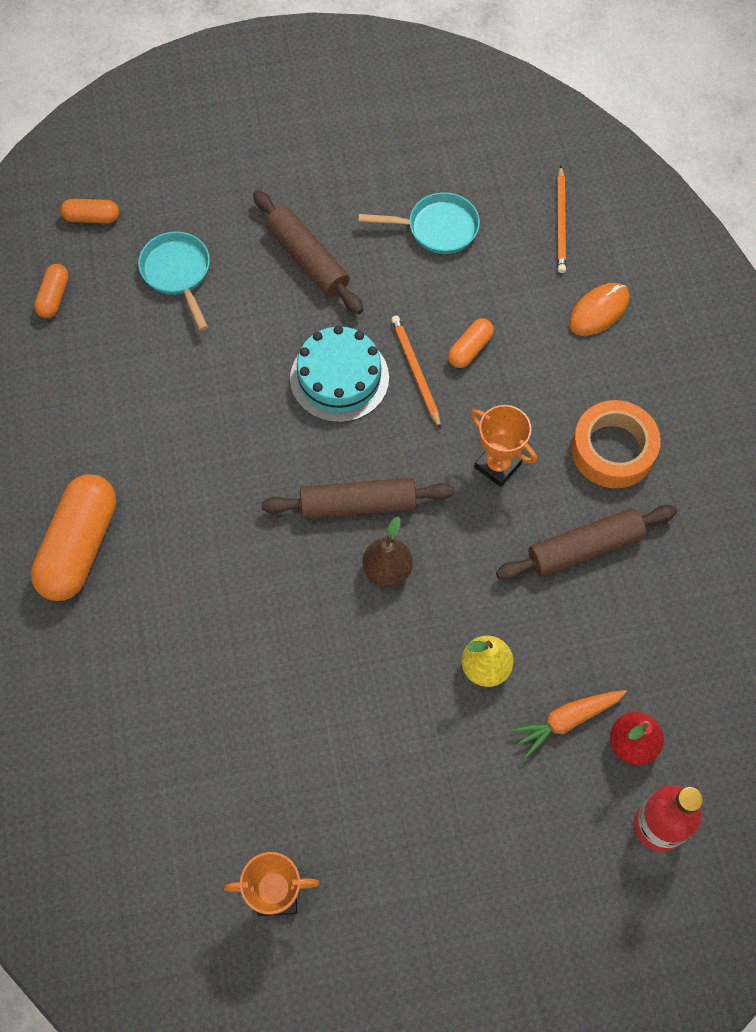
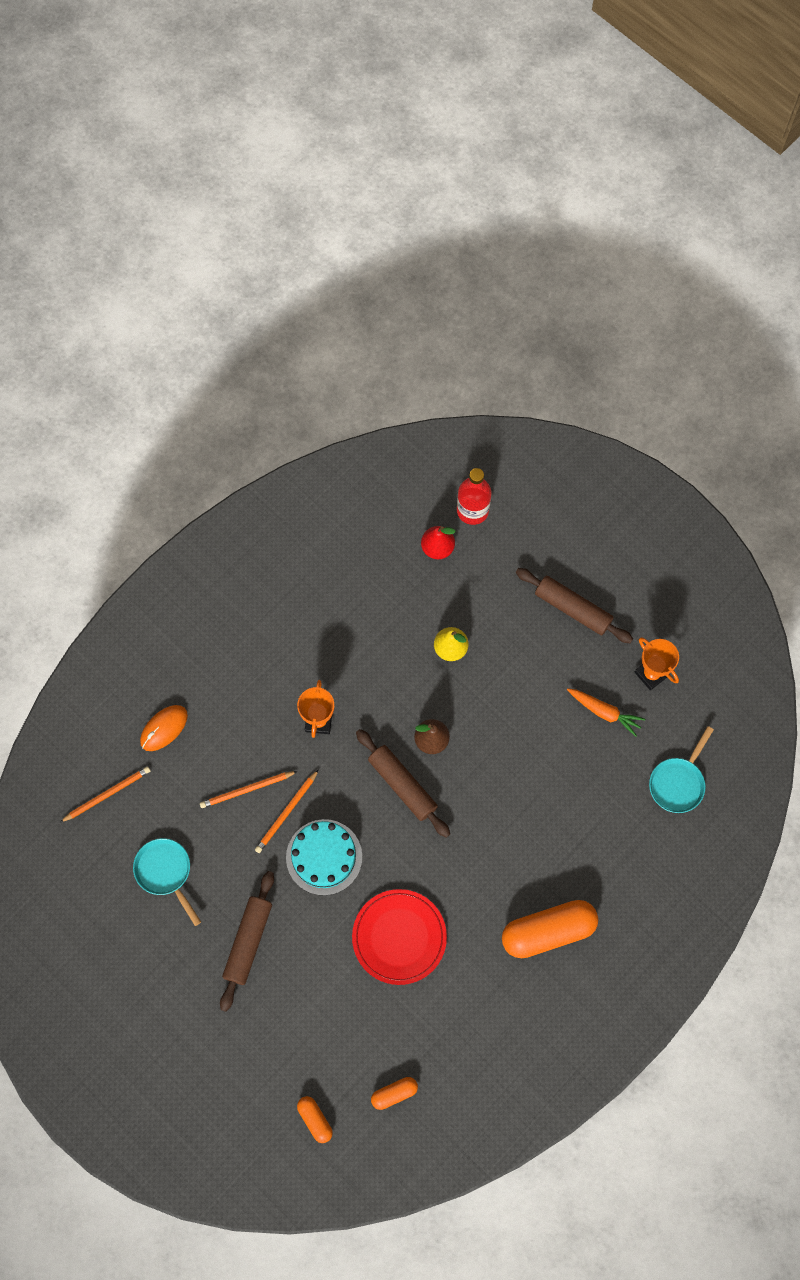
camera: 125 degrees left, 5 degrees up
(178, 273) = (318, 1022): turquoise pan -> turquoise pan (678, 783)
(198, 396) = (399, 937): none -> red plate
(470, 349) = (247, 790): orange capsule -> orange pencil
(567, 720) = (449, 588): orange carrot -> orange carrot (604, 712)
(584, 548) = (338, 639): brown rolling pin -> brown rolling pin (573, 609)
(598, 311) = (164, 728): orange mouse -> orange mouse turned 60 degrees counterclockwise
(613, 450) = (261, 661): orange tape -> none

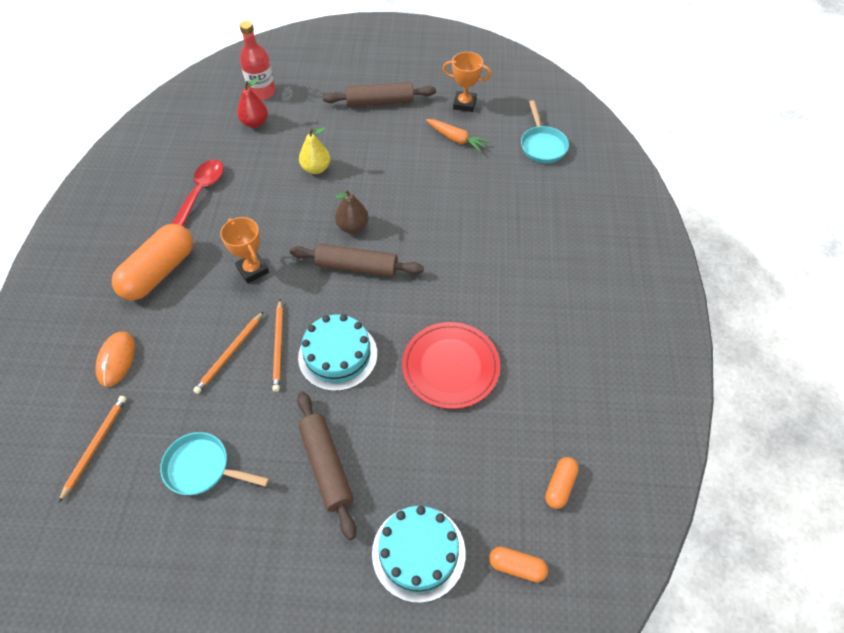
camera: 40 degrees left, 15 degrees down
(260, 1055) = (418, 552): none -> turquoise cake
(336, 599) = (202, 190): none -> red spoon
(548, 931) = (553, 283): orange capsule -> orange capsule (159, 272)
(604, 712) = (456, 139): orange carrot -> orange carrot turned 45 degrees clockwise

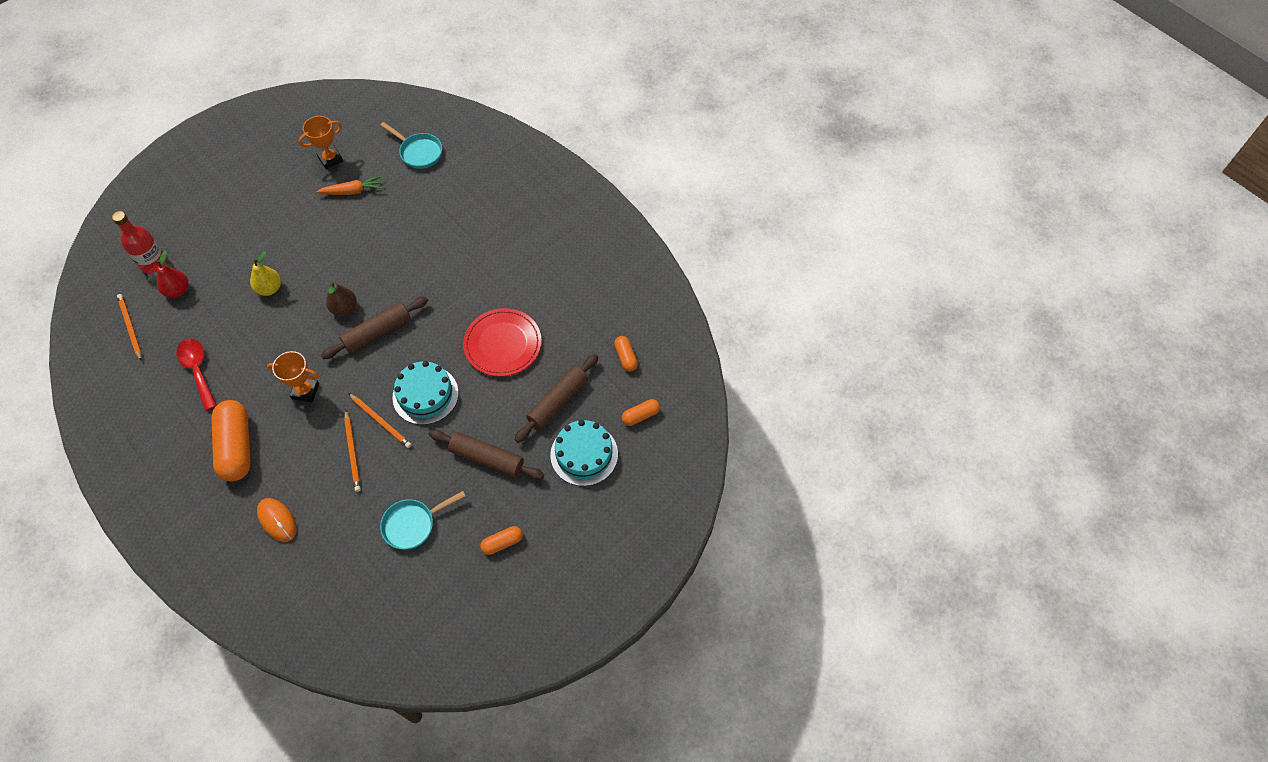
camera: 45 degrees left, 5 degrees up
(95, 446) = (328, 574): orange pencil -> orange pencil (130, 327)
(252, 569) = (502, 543): none -> orange capsule
(380, 102) = (262, 203): brown rolling pin -> brown rolling pin (558, 401)

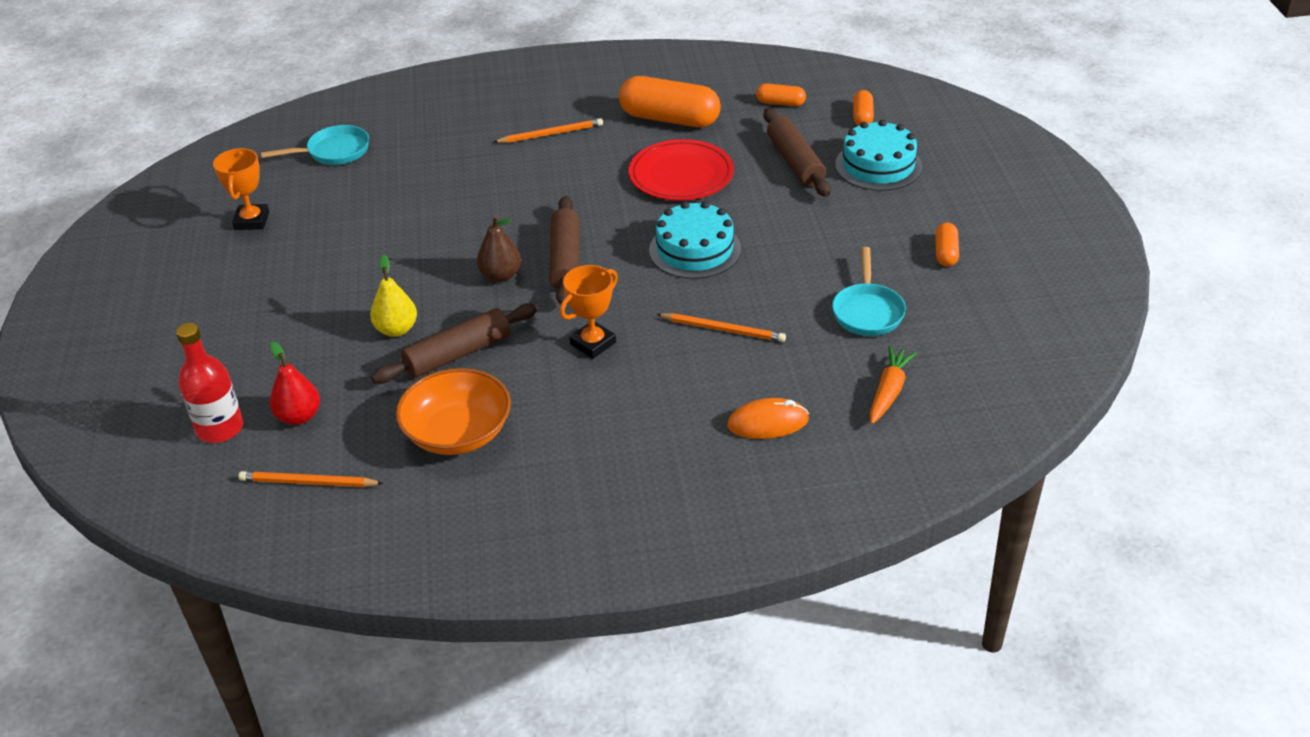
camera: 55 degrees left, 20 degrees down
(198, 370) = (458, 433): red spoon -> orange bowl
(237, 447) = (620, 429): orange capsule -> orange capsule (670, 119)
(352, 191) = (326, 218): orange carrot -> orange carrot (889, 392)
(381, 421) = (699, 294): orange pencil -> orange pencil (551, 134)
(487, 458) = (825, 231): brown rolling pin -> brown rolling pin (458, 354)

